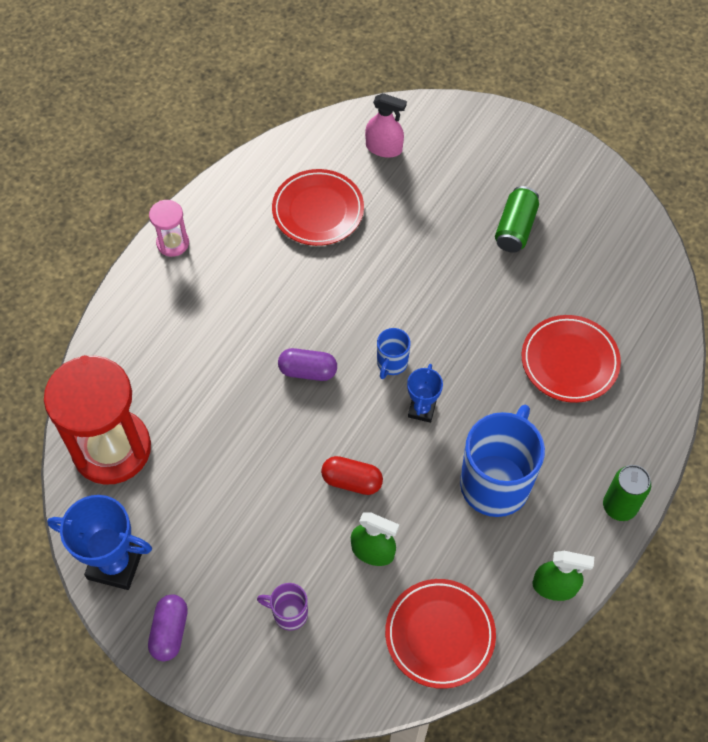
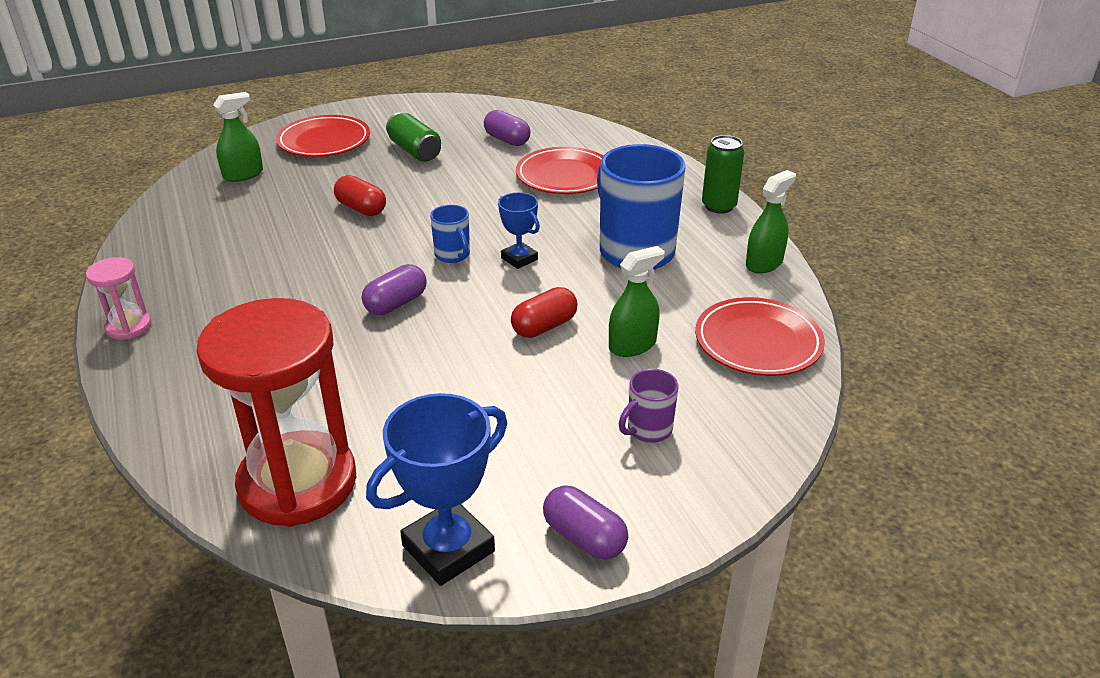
camera: 55 degrees left, 25 degrees down
(318, 210) = (243, 229): red plate -> red plate (324, 141)
(384, 148) = (243, 174): pink spray bottle -> green spray bottle
(403, 259) = (361, 209): none -> red capsule
(592, 279) = (507, 140): none -> purple capsule

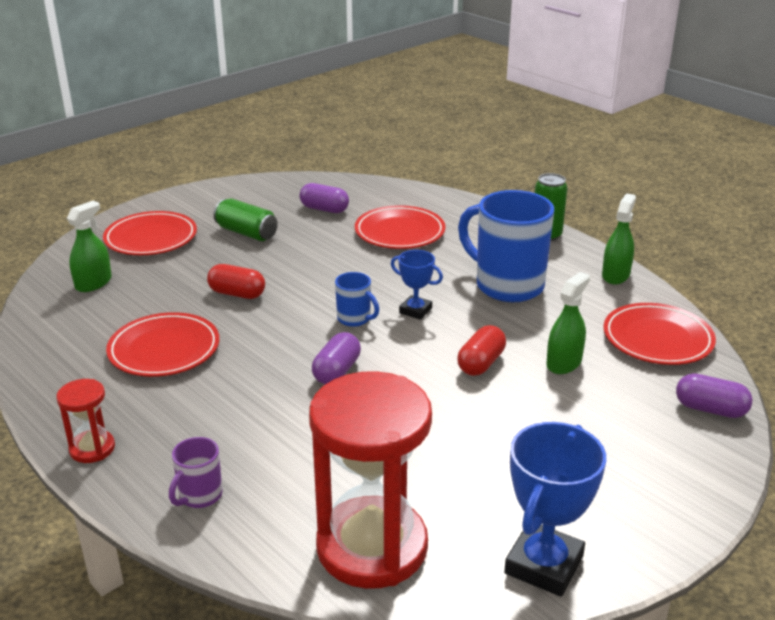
camera: 20 degrees left, 5 degrees down
(129, 327) = (92, 448): pink hourglass -> red hourglass
(256, 249) = (164, 350): none -> red plate
(584, 537) = (643, 525): purple capsule -> purple capsule (710, 409)
(648, 430) = (627, 428): purple mug -> purple mug (199, 496)

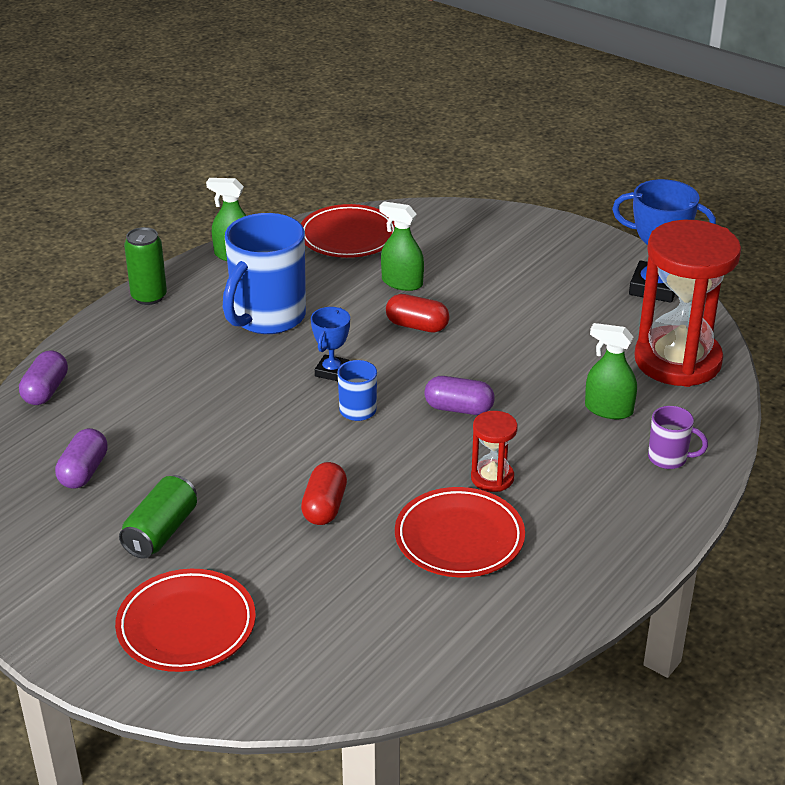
camera: 100 degrees left, 5 degrees up
(92, 448) = (641, 543): red hourglass -> red hourglass (492, 478)
(93, 283) = (324, 647): green spray bottle -> green spray bottle (608, 409)
(399, 232) = (149, 400): red plate -> none
(710, 409) = (446, 217): purple capsule -> purple capsule (45, 391)

